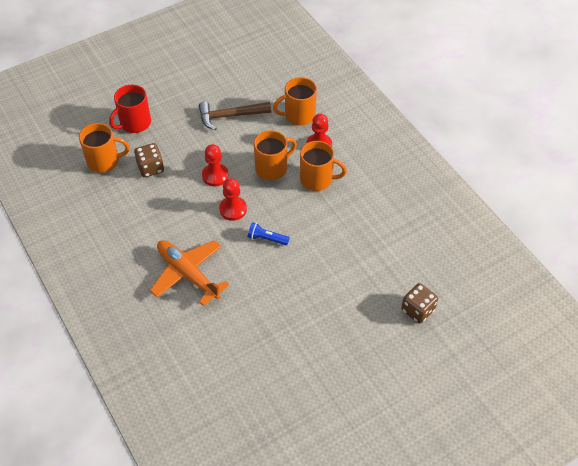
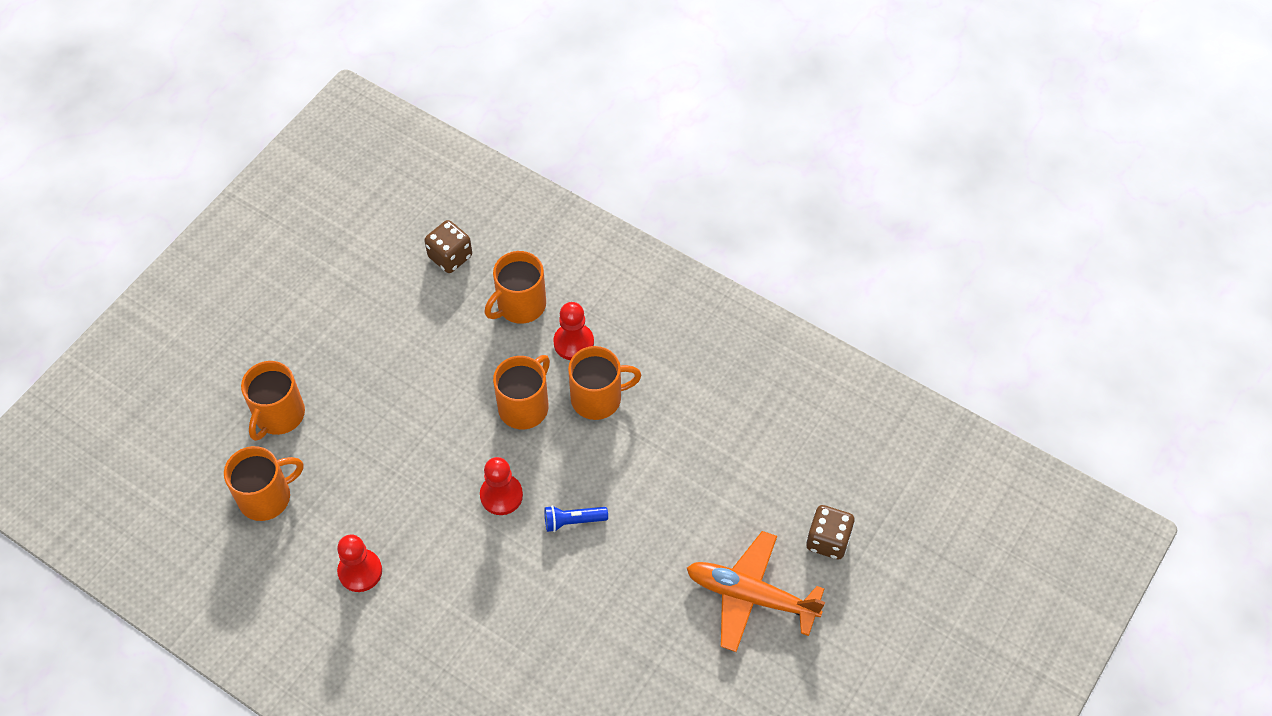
camera: 25 degrees left, 5 degrees up
(134, 123) = (278, 415): red mug -> orange mug
(150, 168) = (344, 479): brown dice -> brown dice (450, 257)
(188, 274) = (489, 623): orange plane -> orange plane (750, 596)
(215, 176) = (447, 452): red pawn -> red pawn (360, 571)
(230, 116) = (419, 346): brown hammer -> none

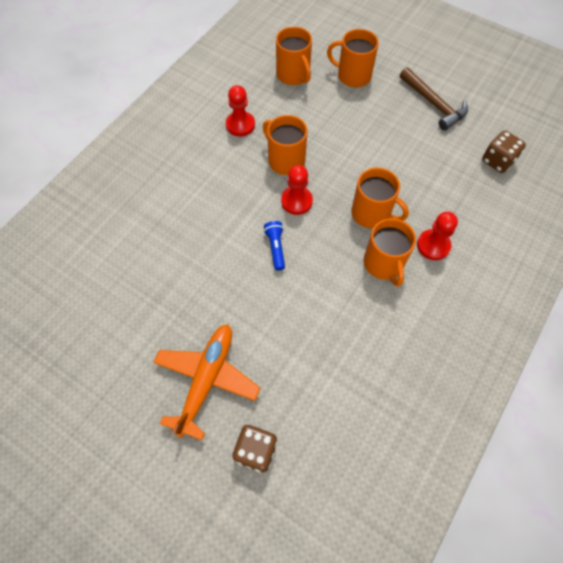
camera: 90 degrees right, 5 degrees up
(346, 316) = (434, 104): none -> brown hammer
(520, 305) = (462, 208): orange mug -> orange mug (285, 160)

